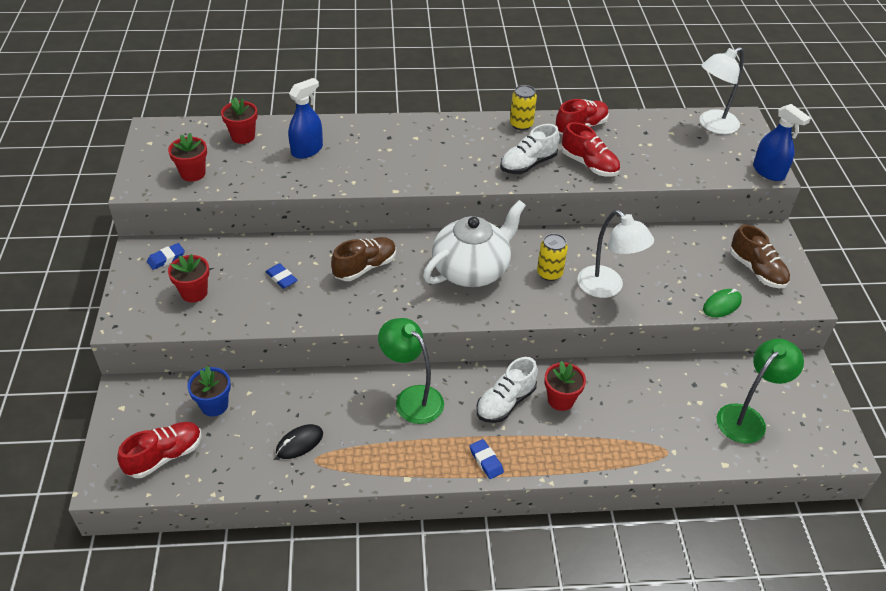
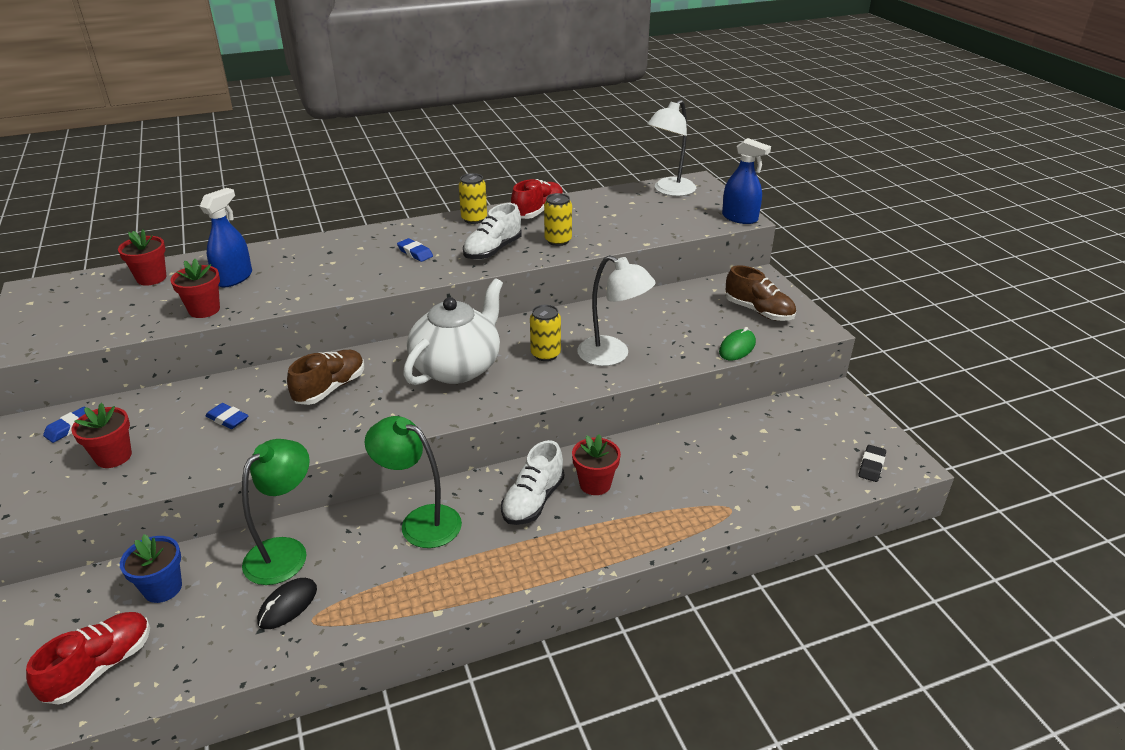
camera: 15 degrees left, 10 degrees down
(193, 173) = (92, 323): red flower pot -> red flower pot (204, 310)
(486, 461) = (529, 568): blue eraser -> blue eraser (415, 253)
(589, 164) = (558, 240): red shoe -> yellow can
(747, 417) = (799, 456): green lamp -> green lamp (285, 552)
(808, 443) = (871, 466): none -> black eraser

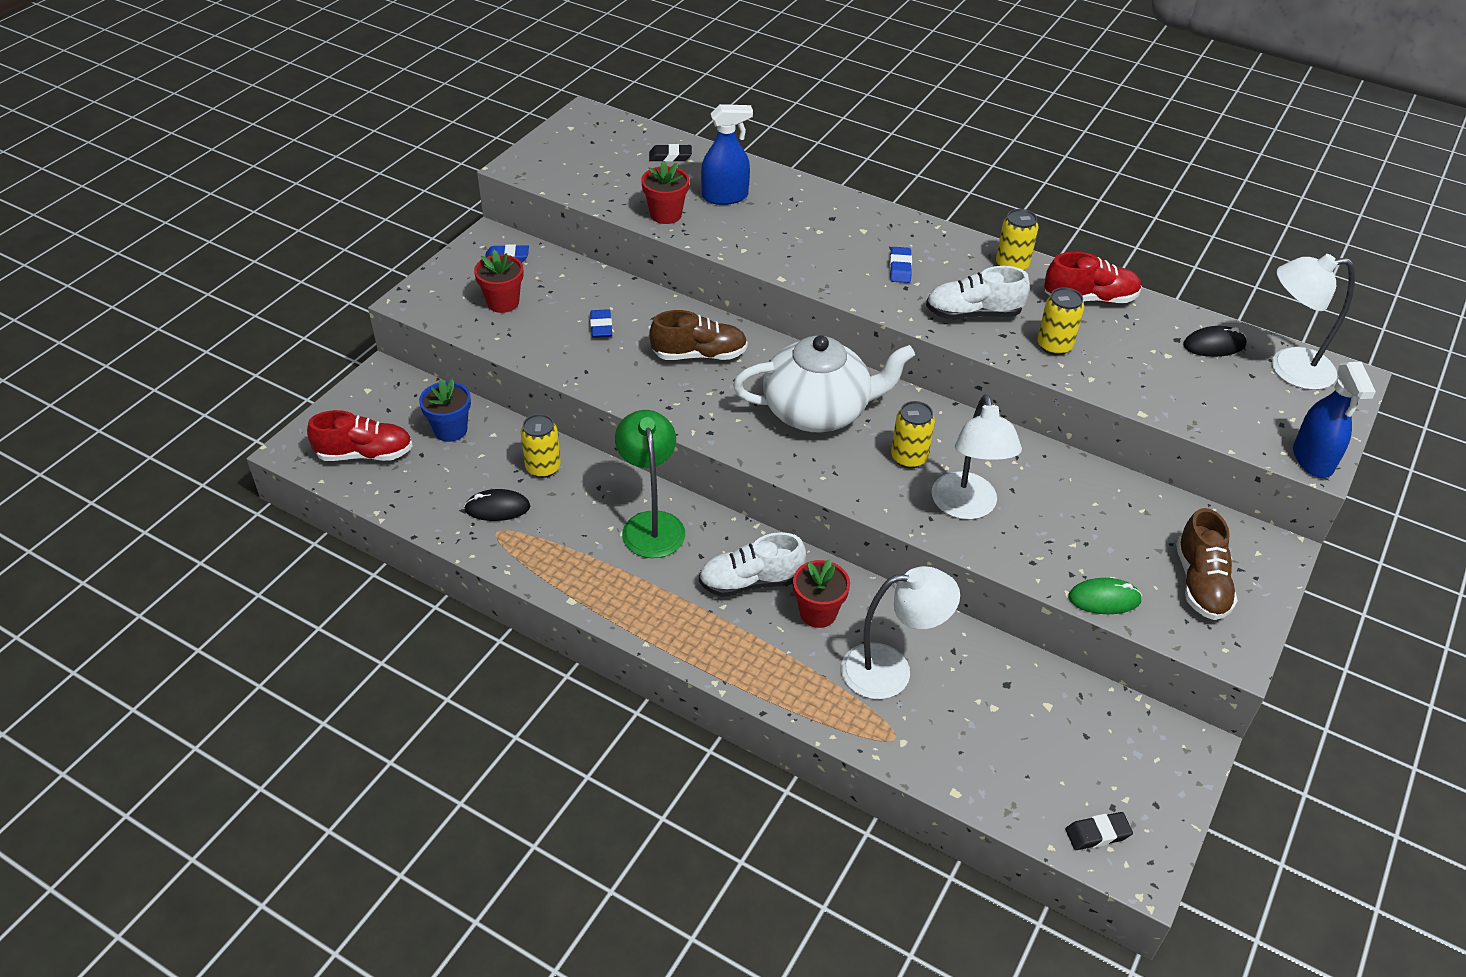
camera: 50 degrees right, 10 degrees up
(151, 278) = (670, 156): red flower pot -> black eraser
(285, 552) = (543, 467): green lamp -> yellow can
(625, 199) = (1214, 345): none -> black mouse
(675, 478) = (891, 670): none -> white lamp

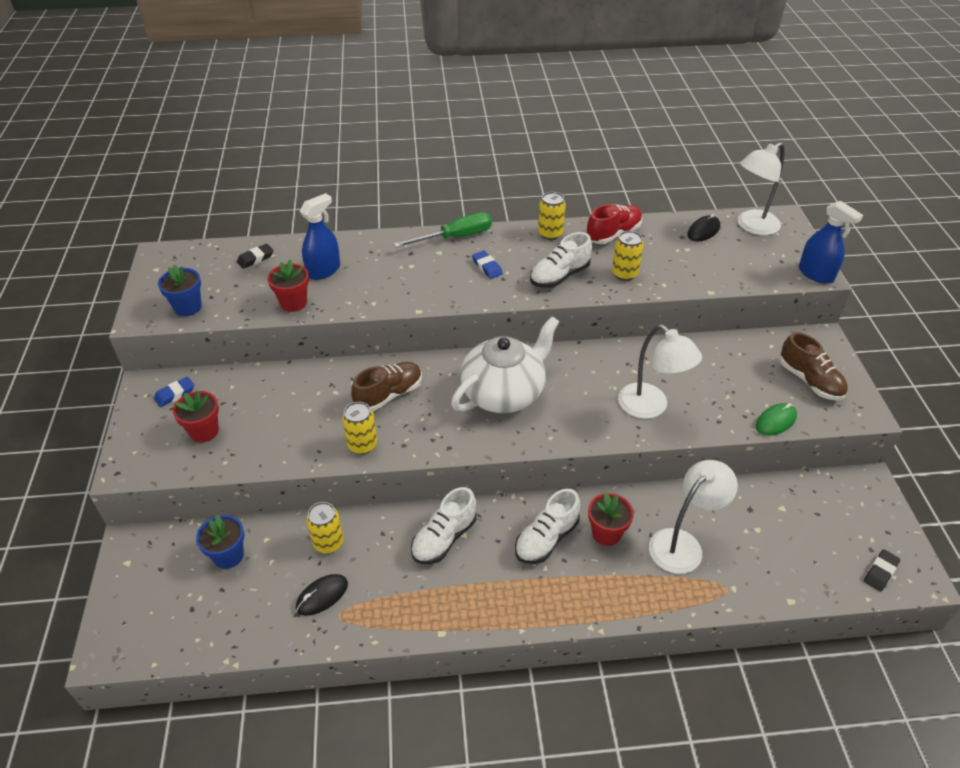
camera: 35 degrees left, 0 degrees up
(365, 454) = (173, 618): red shoe -> none
(566, 175) = (188, 307): none -> blue flower pot
(601, 327) = (299, 411): blue eraser -> none
(651, 524) = (444, 538): green lamp -> white shoe
(897, 223) = (455, 237): none -> green screwdriver
(909, 458) = (587, 393): yellow can -> yellow can (362, 445)

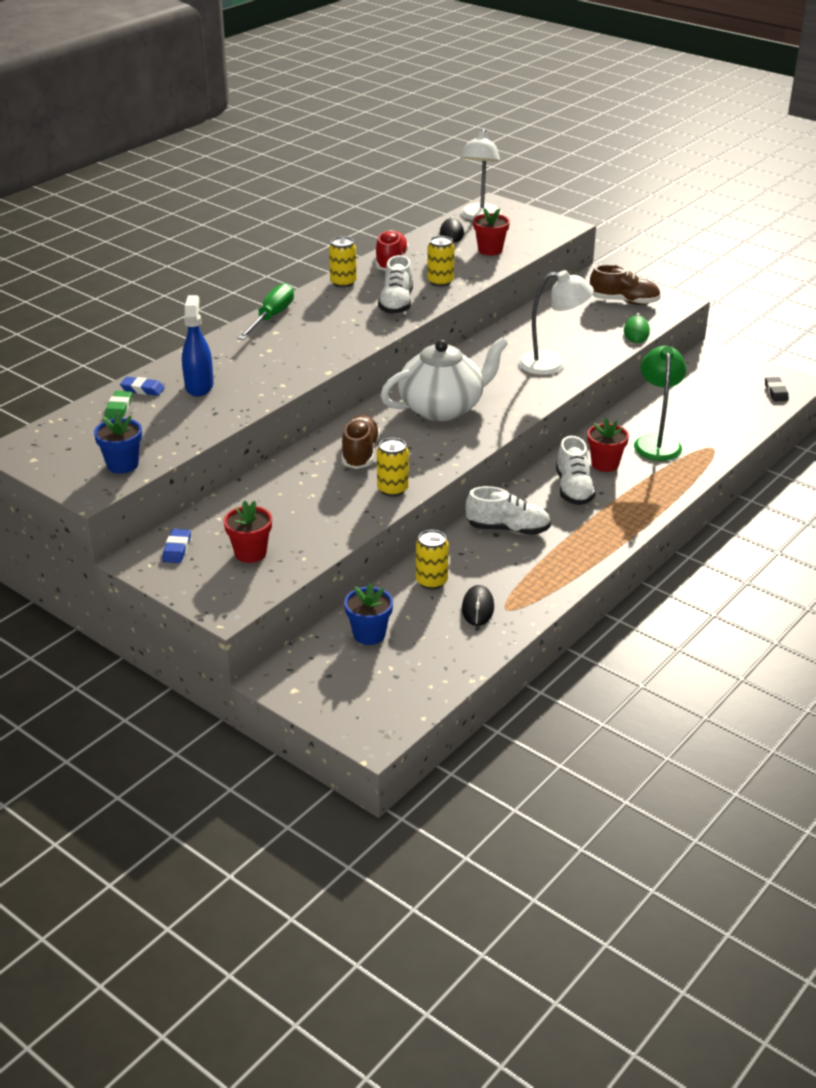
camera: 45 degrees left, 10 degrees down
(255, 258) = (119, 408): black eraser -> green eraser
(293, 303) = (214, 416): red flower pot -> red flower pot (490, 250)
(444, 538) = (508, 529): white shoe -> white shoe turned 75 degrees counterclockwise
(487, 267) = (332, 323): blue eraser -> blue eraser (142, 389)
(504, 393) = (442, 408): white teapot -> white teapot turned 60 degrees clockwise
(682, 544) = (656, 442): white lamp -> green lamp
(816, 274) = (563, 226): blue spray bottle -> none

